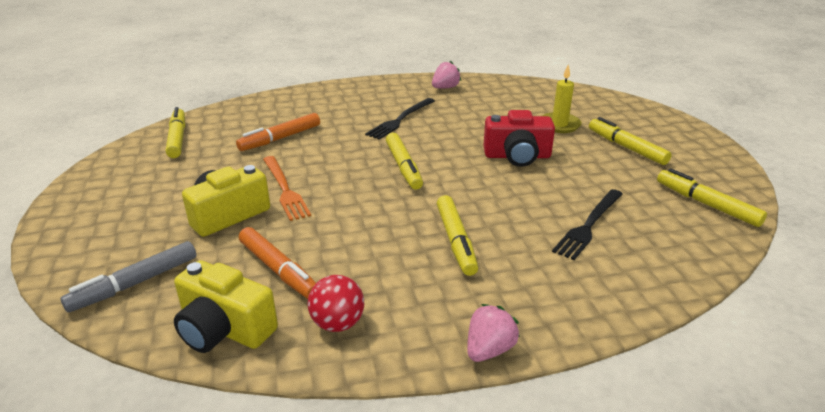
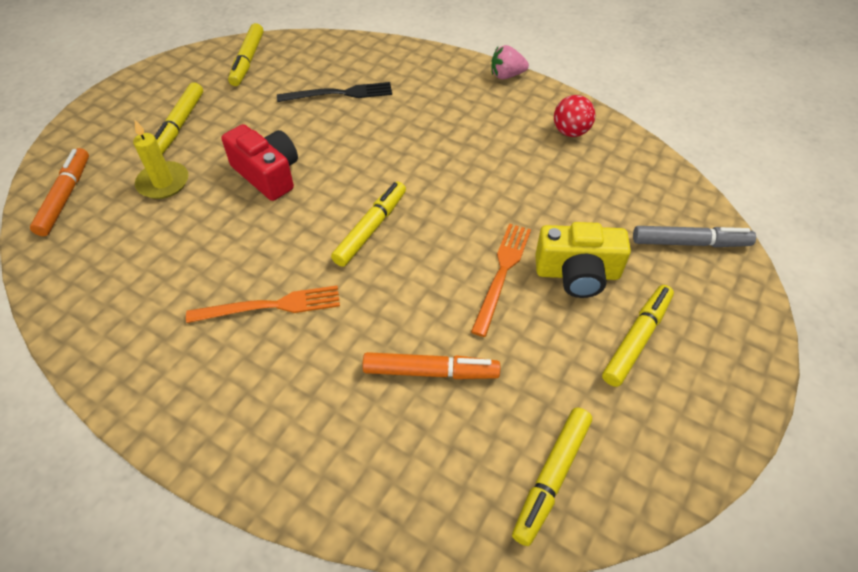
camera: 135 degrees left, 20 degrees up
(224, 329) = (642, 168): yellow camera -> none
(278, 270) = (576, 189): orange marker -> orange marker (65, 197)
(400, 120) = (270, 306): black fork -> orange fork
(445, 88) = (125, 335): pink strawberry -> none
(456, 241) = (435, 136): yellow marker -> yellow marker (636, 339)

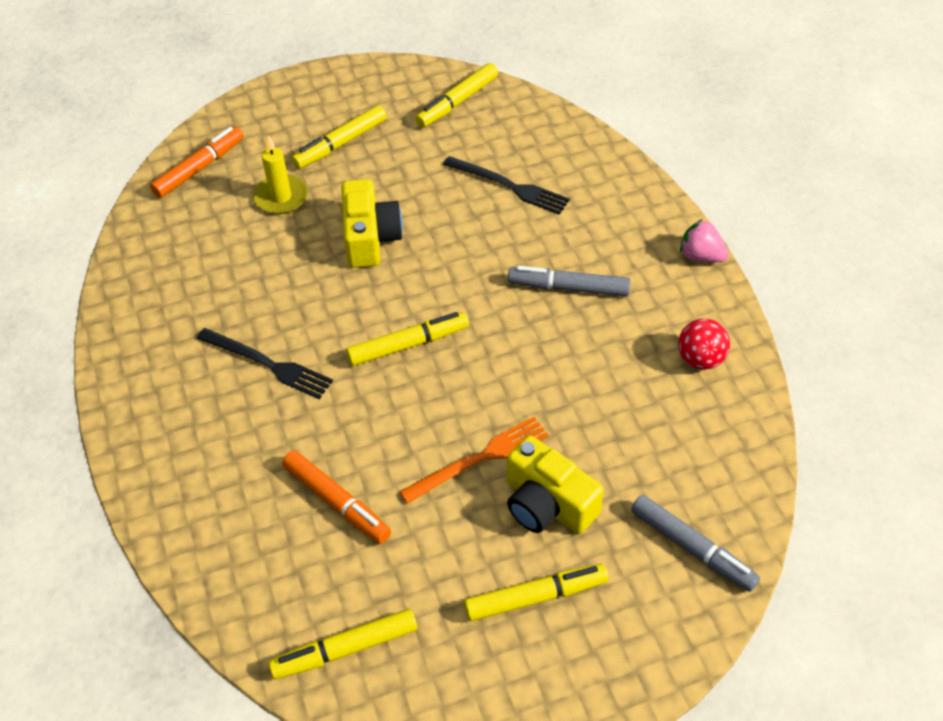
camera: 40 degrees right, 0 degrees up
(267, 174) = (370, 238): red camera -> yellow camera
(270, 306) = (268, 364): orange fork -> black fork
(445, 134) = (568, 288): none -> grey marker

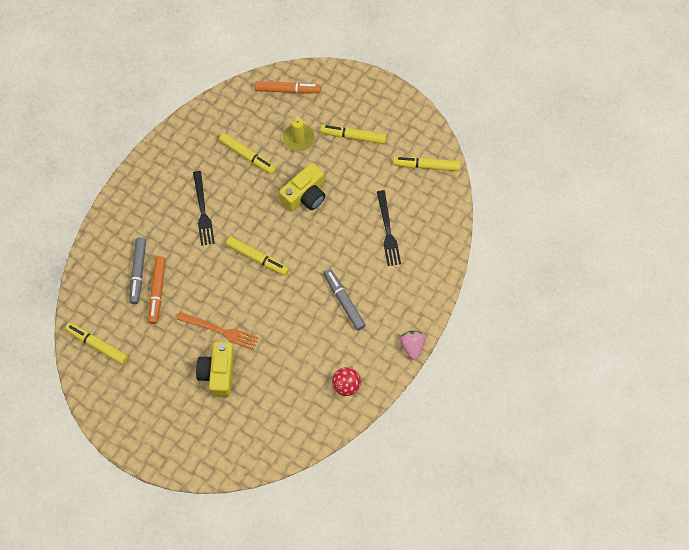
camera: 50 degrees right, 15 degrees up
(535, 596) = (171, 398): yellow marker -> yellow marker (248, 156)
(692, 548) = (240, 444): grey marker -> grey marker (138, 272)

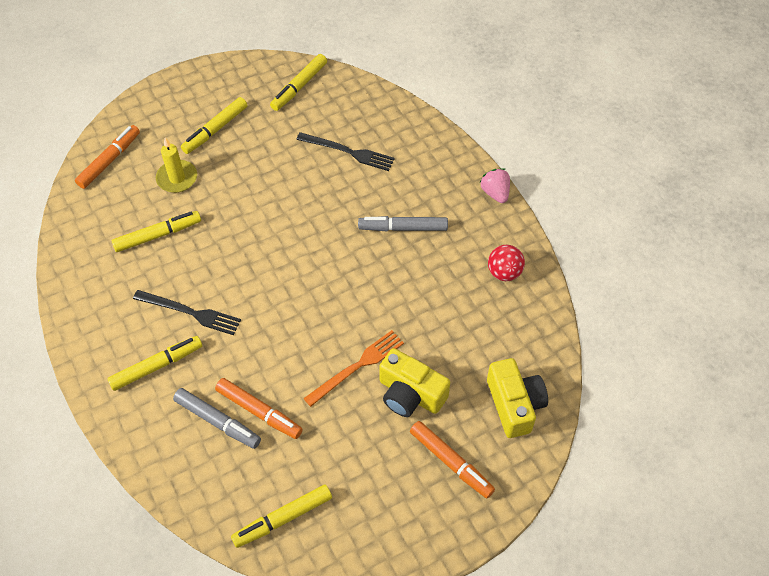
camera: 60 degrees left, 10 degrees down
(184, 422) = (451, 462): none -> orange marker
(257, 258) = (292, 285): yellow marker -> yellow marker (157, 366)
(305, 195) = (250, 204): yellow camera -> yellow camera (514, 404)
(412, 346) = (495, 193): pink strawberry -> pink strawberry turned 45 degrees clockwise

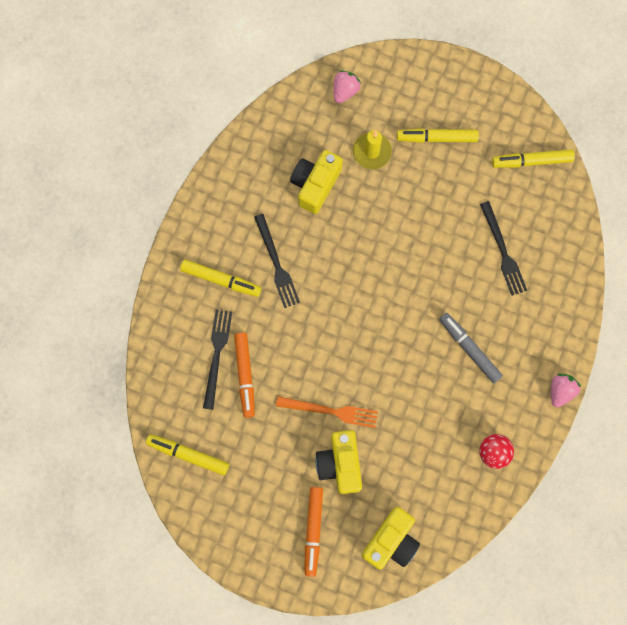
camera: 50 degrees right, 20 degrees up
(109, 160) = (345, 91): orange marker -> pink strawberry
(158, 235) = (315, 184): yellow marker -> yellow camera
(218, 421) = (216, 355): grey marker -> black fork

